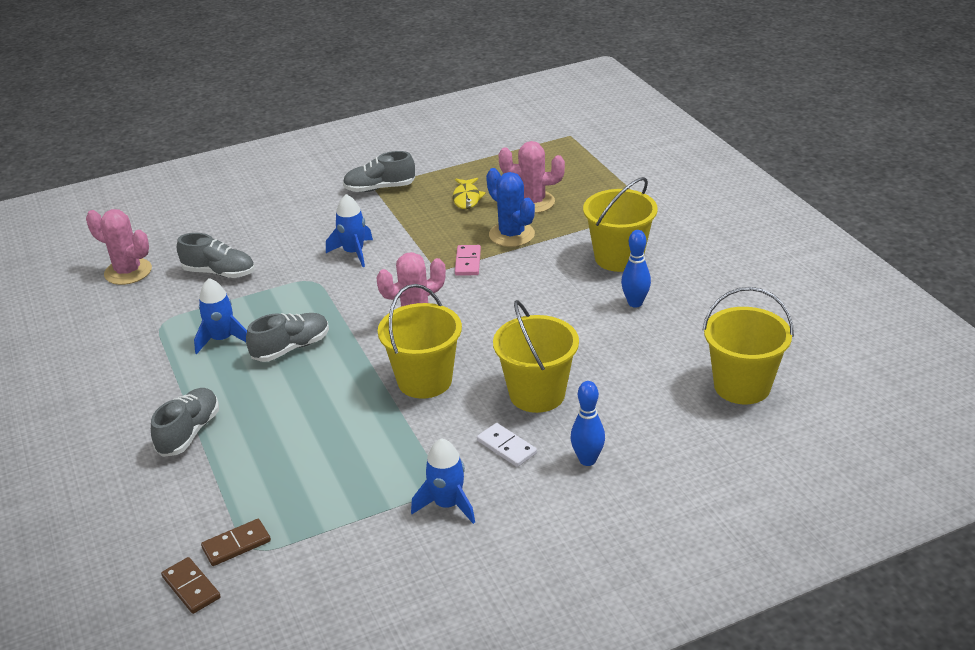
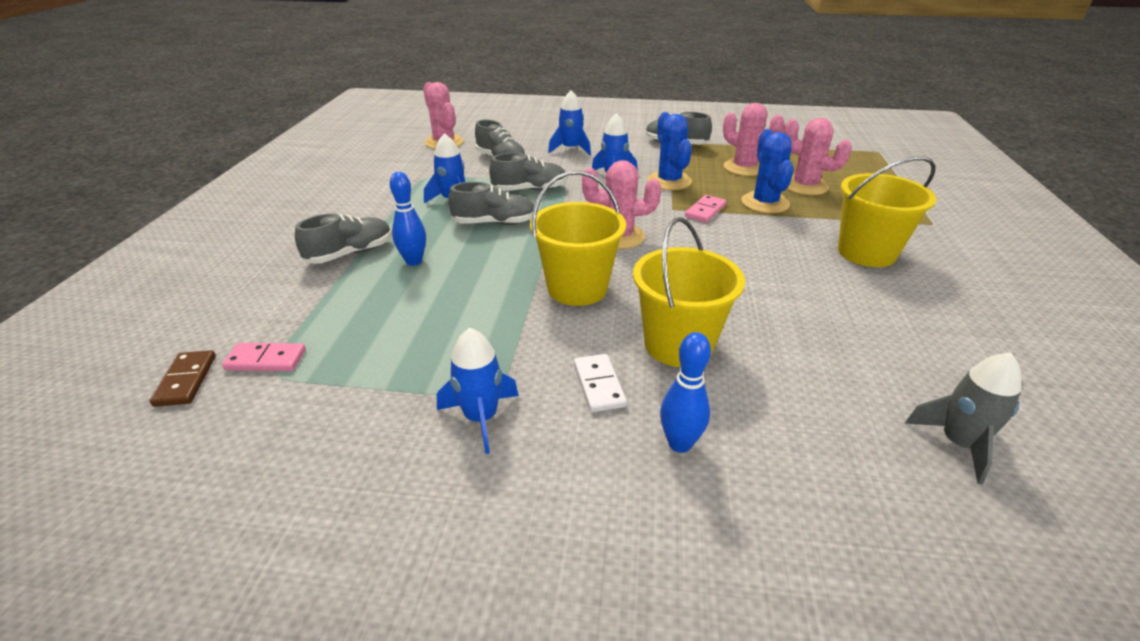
camera: 30 degrees right, 0 degrees up
(236, 545) = (266, 360): brown domino -> pink domino
(279, 232) = (571, 149): none -> blue rocket
(287, 299) = (529, 190): none -> grey shoe
(410, 239) = (669, 181): none -> blue cactus
(467, 198) = (744, 168): yellow fish -> pink cactus
(635, 303) = (859, 298): blue bowling pin -> blue bowling pin (414, 261)
(742, 386) = (958, 444): yellow bucket -> grey rocket

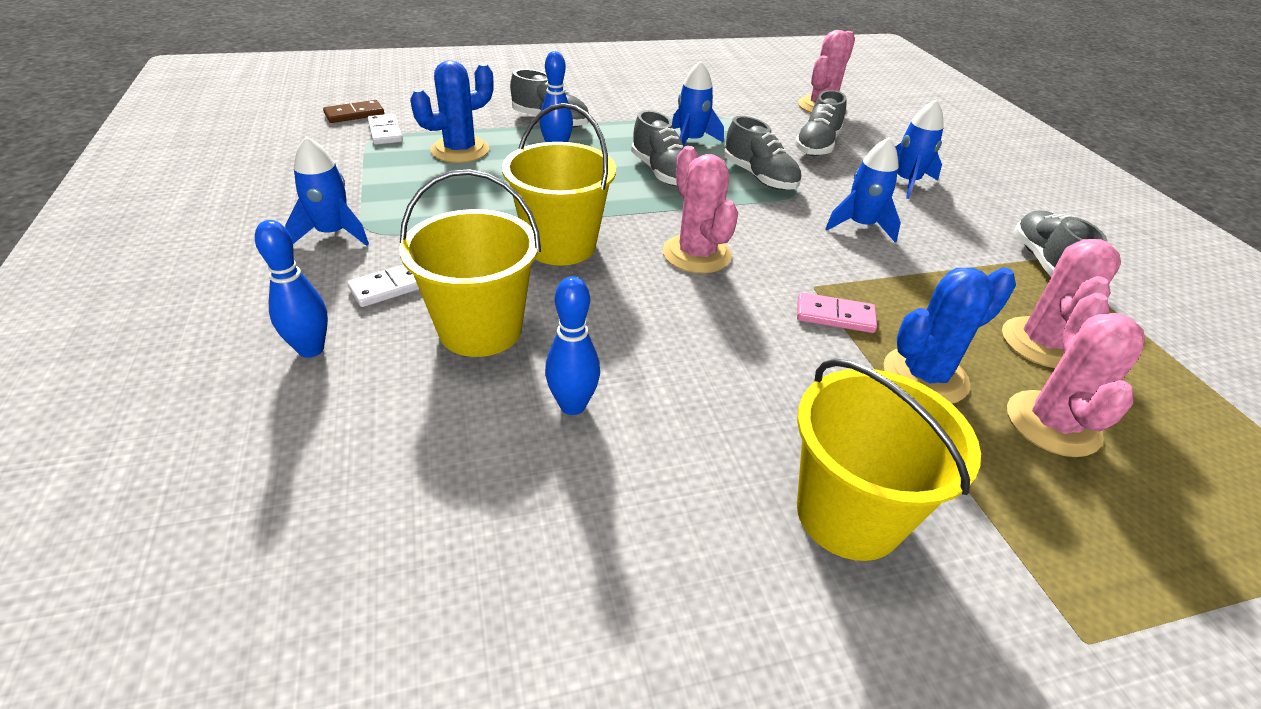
camera: 65 degrees right, 5 degrees up
(266, 360) = (385, 132): pink domino -> white domino
(669, 181) = (898, 272): blue cactus -> blue cactus (460, 150)
(774, 319) = (572, 405): none -> blue bowling pin
(958, 444) = (335, 609): grey rocket -> none

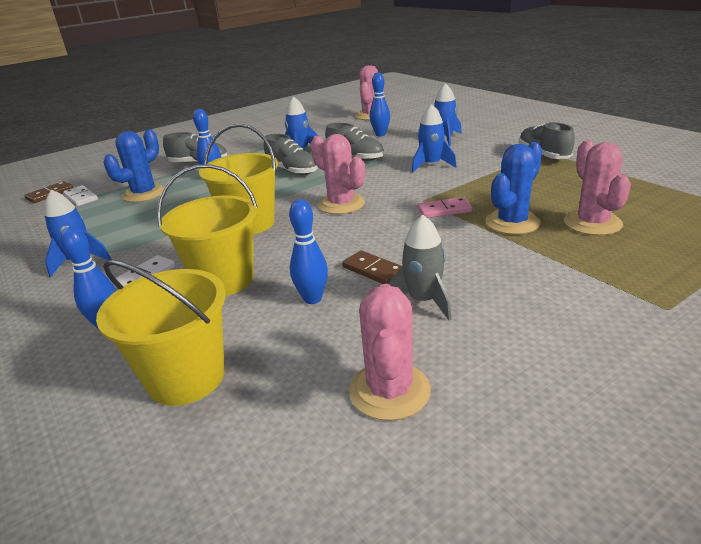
camera: 15 degrees left, 10 degrees down
(678, 387) = (373, 270): none -> brown domino
(717, 469) = (423, 300): none -> grey rocket
(817, 146) = (380, 134): grey shoe -> blue bowling pin
(848, 514) = (511, 296): yellow bucket -> yellow bucket (186, 377)
(1041, 343) = (564, 190): pink cactus -> pink cactus (389, 391)

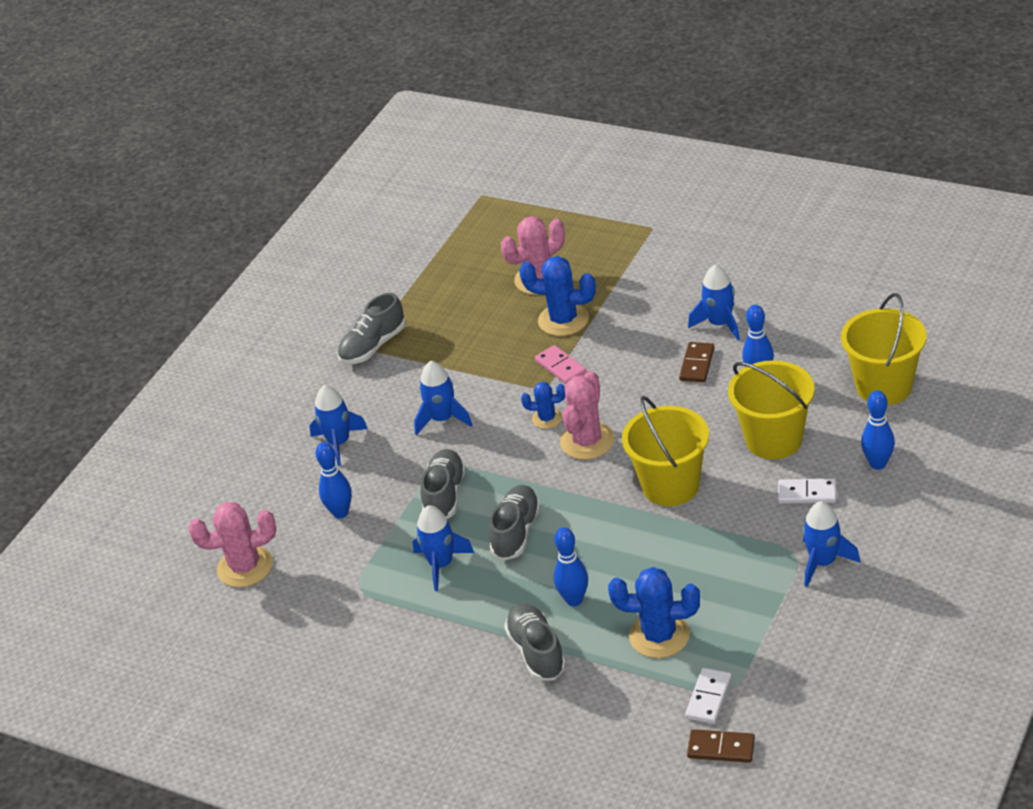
camera: 115 degrees left, 10 degrees up
(386, 195) = (547, 418): none -> blue cactus
(389, 391) = (819, 302): pink cactus -> none
(423, 300) = (719, 324): grey rocket -> blue rocket

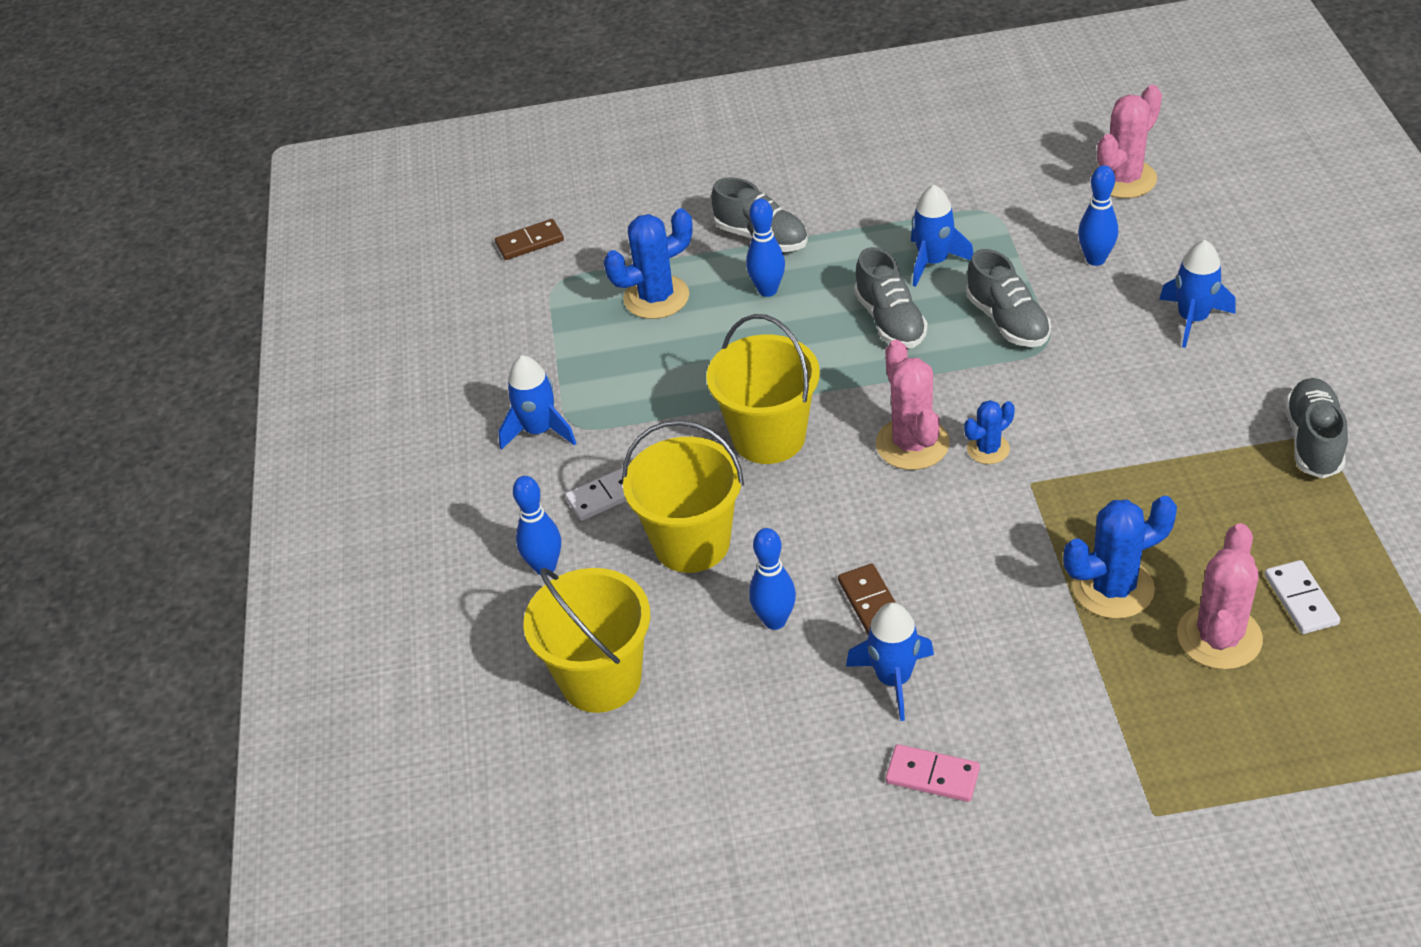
camera: 145 degrees right, 5 degrees up
(442, 419) = (1110, 394): blue rocket -> none
(560, 367) = (1043, 520): pink domino -> pink domino (932, 775)
(709, 698) = (569, 271): white domino -> white domino (1300, 600)

